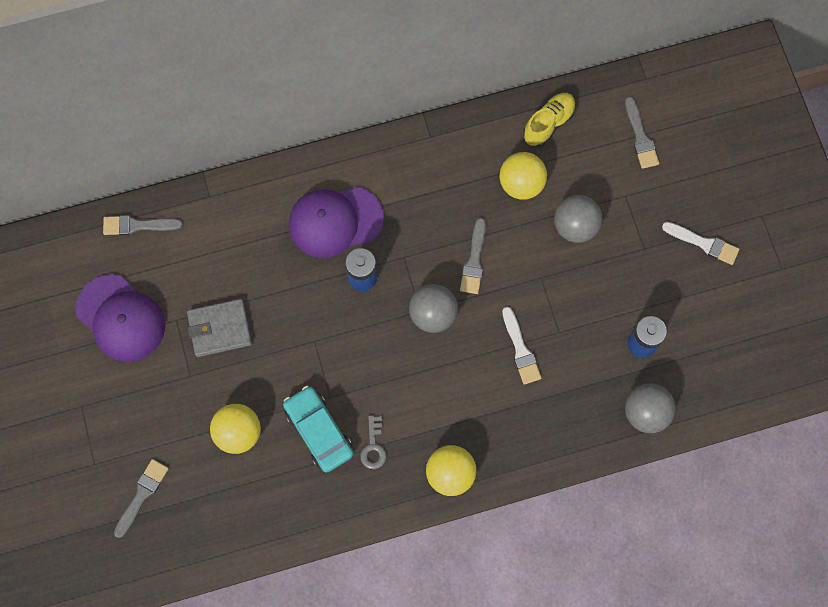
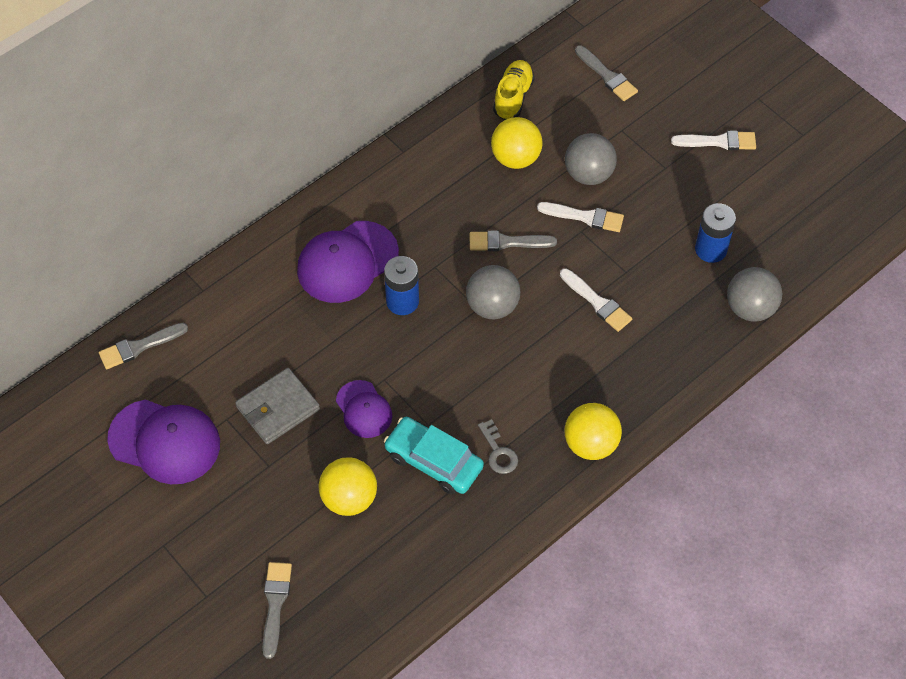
camera: 25 degrees left, 15 degrees down
(286, 360) = (364, 409): none -> purple cap
(474, 261) = (507, 242): grey brush -> grey brush turned 105 degrees clockwise
(551, 266) = (585, 217): none -> white brush

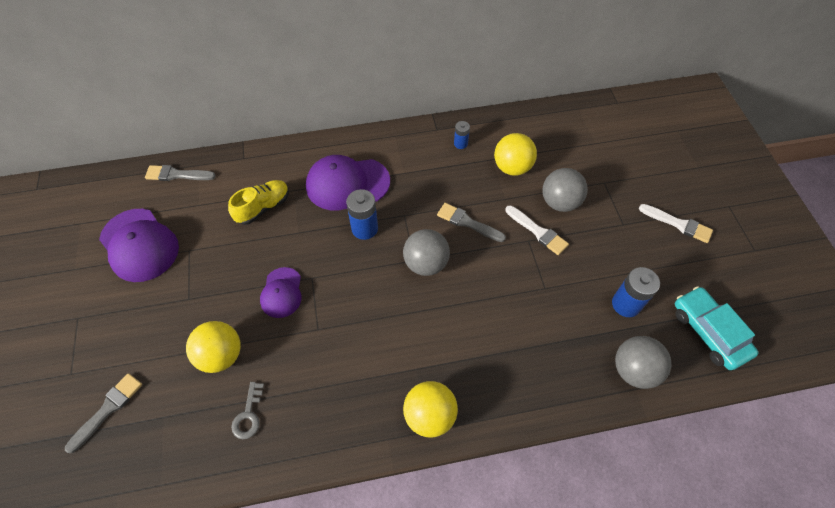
camera: 30 degrees right, 0 degrees up
(278, 408) = (226, 260): grey wallet -> none
(434, 461) = (301, 360): turquoise car -> turquoise car (709, 332)
(442, 156) = (460, 143): none -> blue battery
(498, 452) = (353, 381): grey key -> grey key (248, 415)
(513, 97) = (536, 127): yellow shoe -> yellow shoe (263, 207)
(597, 302) = (507, 301): white brush -> none
(607, 76) = (615, 141): grey brush -> none

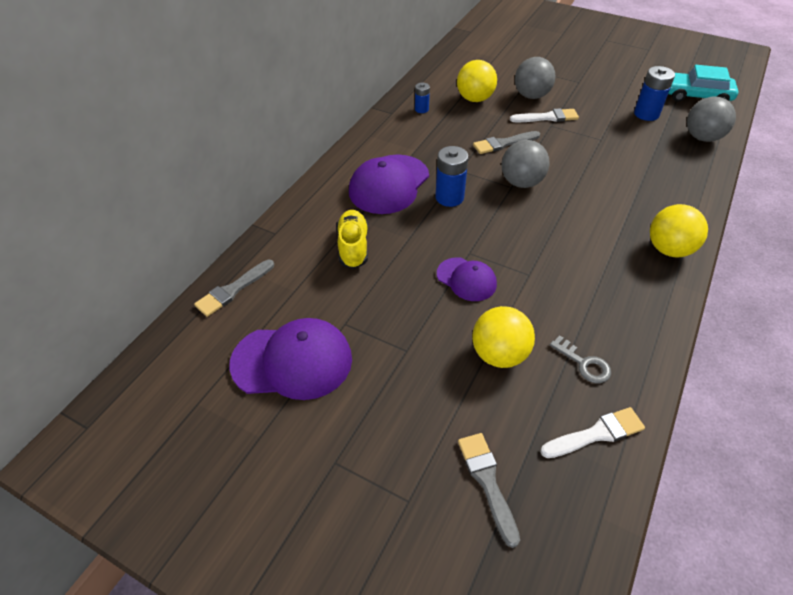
camera: 50 degrees left, 10 degrees down
(678, 224) = (601, 63): white brush -> white brush (596, 434)

